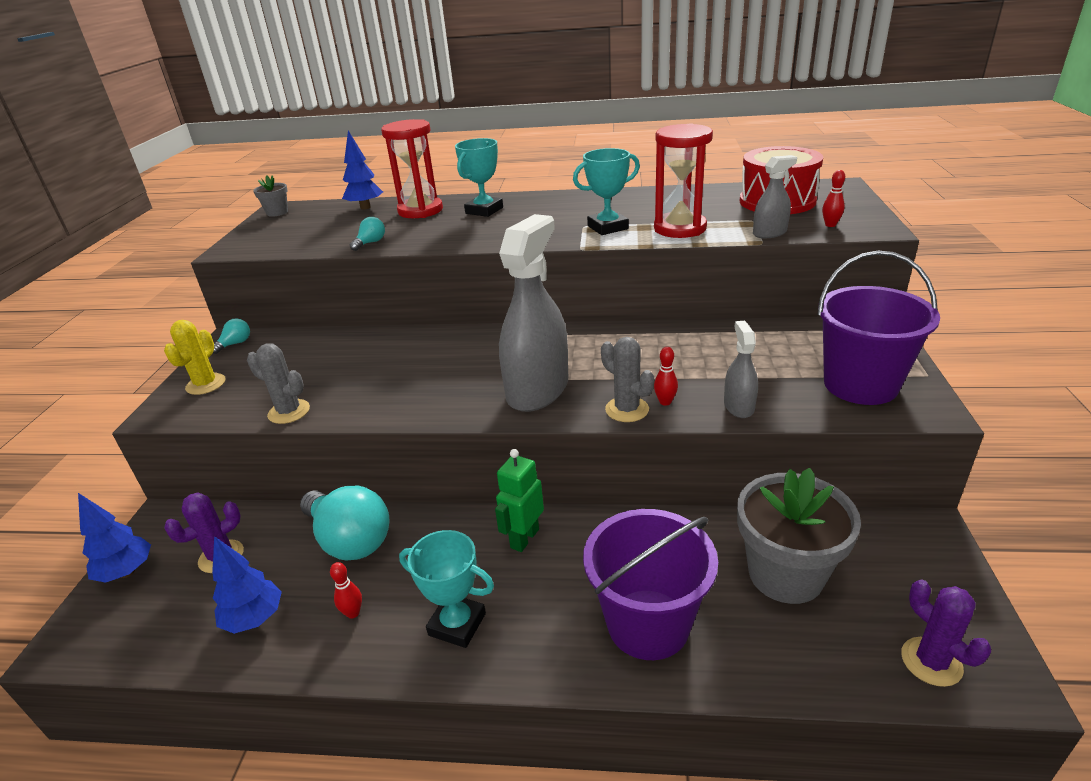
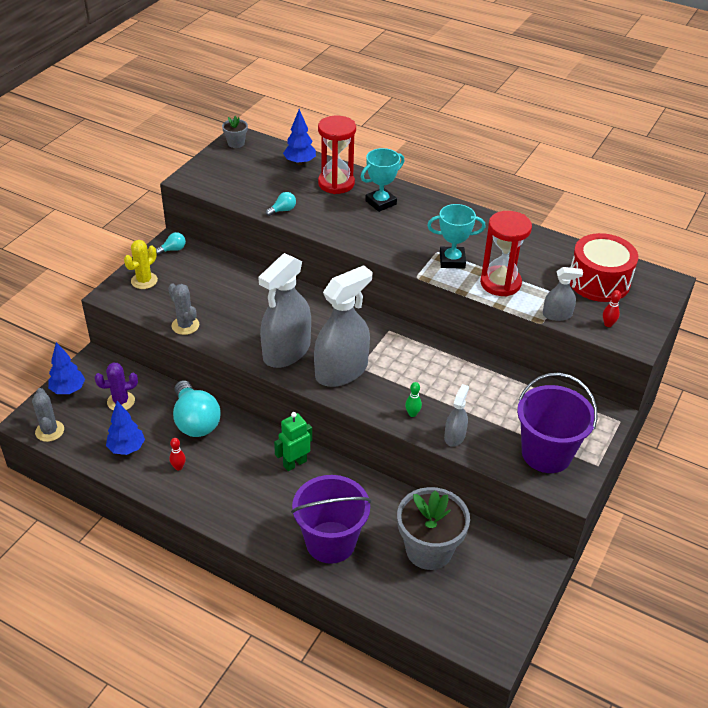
camera: 20 degrees right, 10 degrees up
(450, 393) = (286, 351): none -> grey spray bottle
(457, 624) = (230, 497): turquoise trophy -> none
(627, 409) = (385, 409): grey cactus -> grey cactus (49, 431)
(665, 402) = (412, 414): red bowling pin -> green bowling pin
(931, 662) = (465, 627): purple cactus -> none

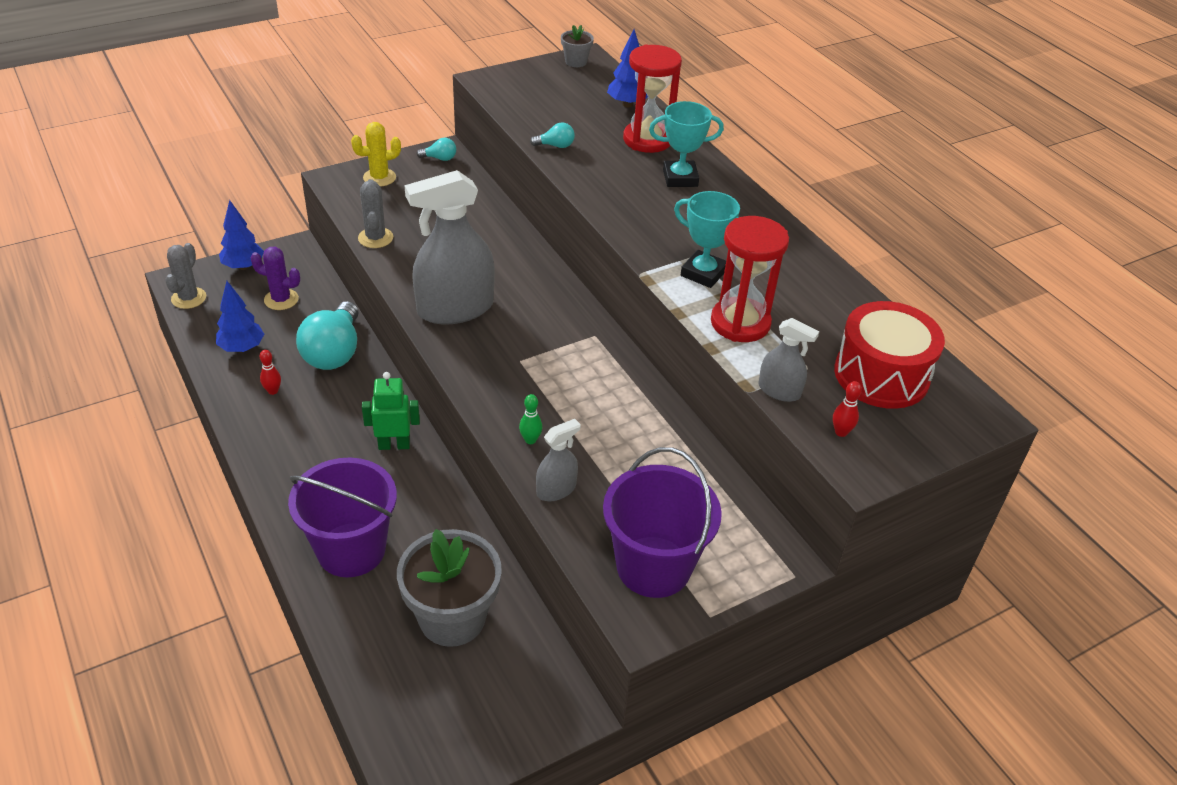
camera: 30 degrees right, 0 degrees up
(341, 371) = (495, 356): grey spray bottle -> none

